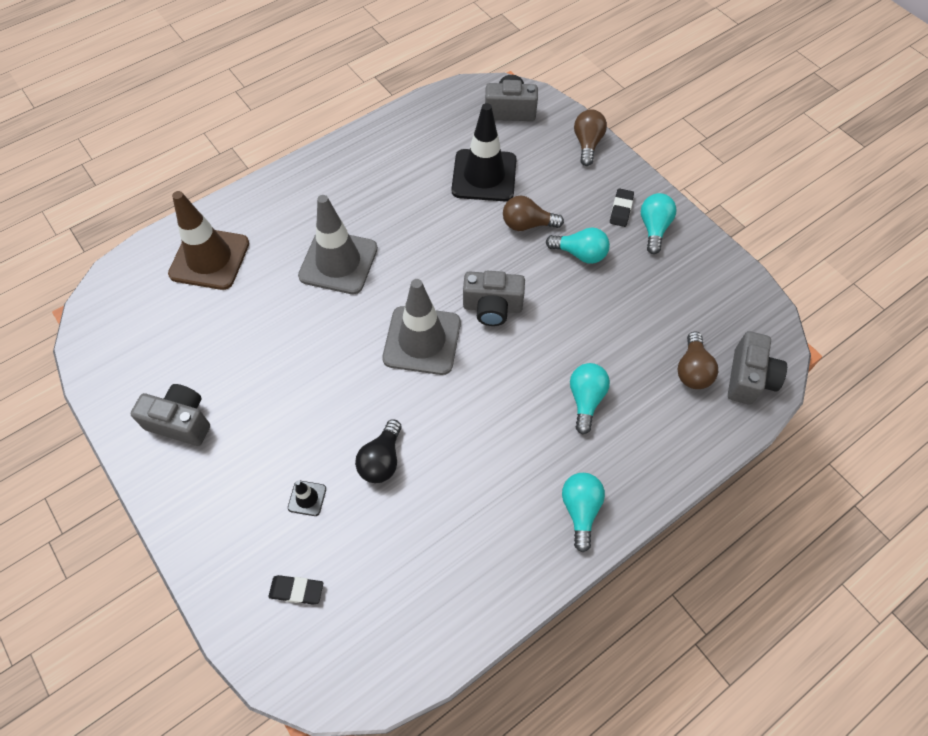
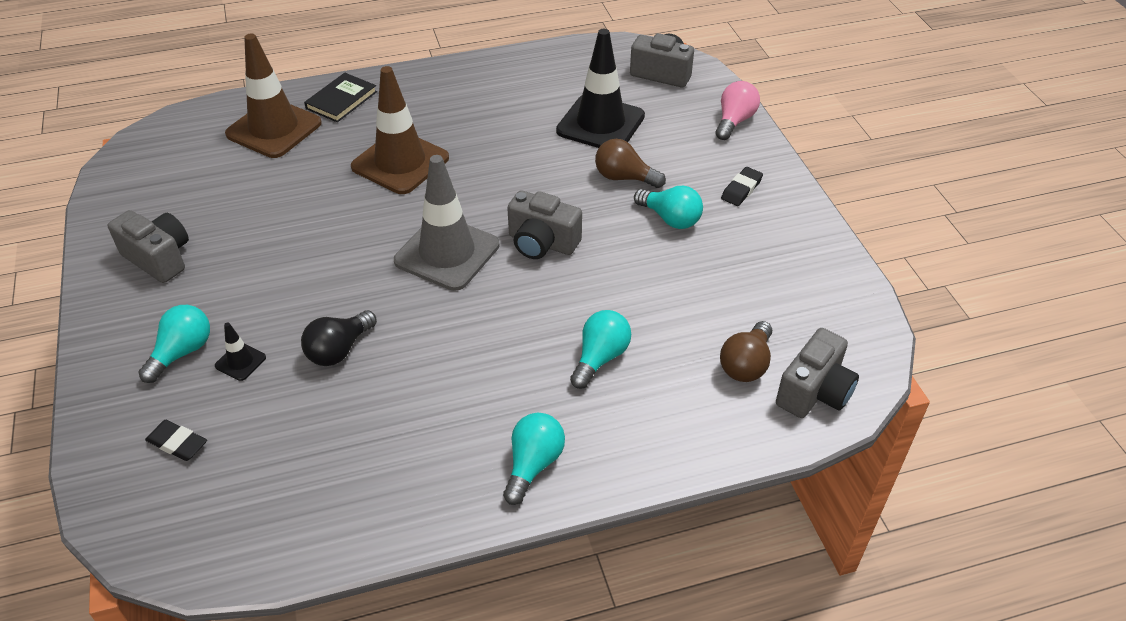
camera: 20 degrees right, 15 degrees down
(254, 211) = (341, 100): none -> black book
(338, 262) = (400, 162): grey traffic cone -> brown traffic cone
(587, 144) = (734, 121): brown light bulb -> pink light bulb
(654, 228) = (771, 216): turquoise light bulb -> turquoise light bulb (182, 352)

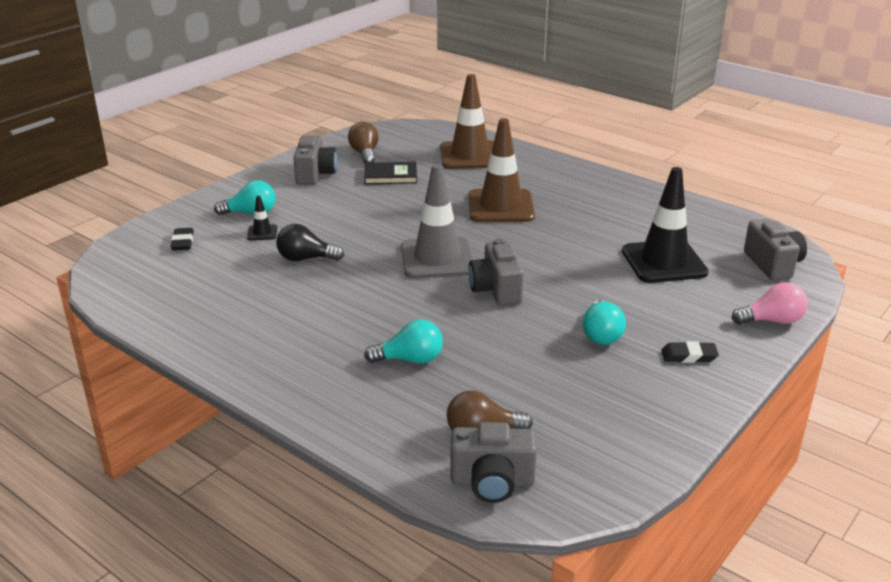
camera: 55 degrees right, 15 degrees down
(341, 100) = (530, 163): black book -> black book (390, 176)
(533, 464) = (280, 370): turquoise light bulb -> none
(624, 178) = (617, 296): brown light bulb -> brown light bulb (365, 154)

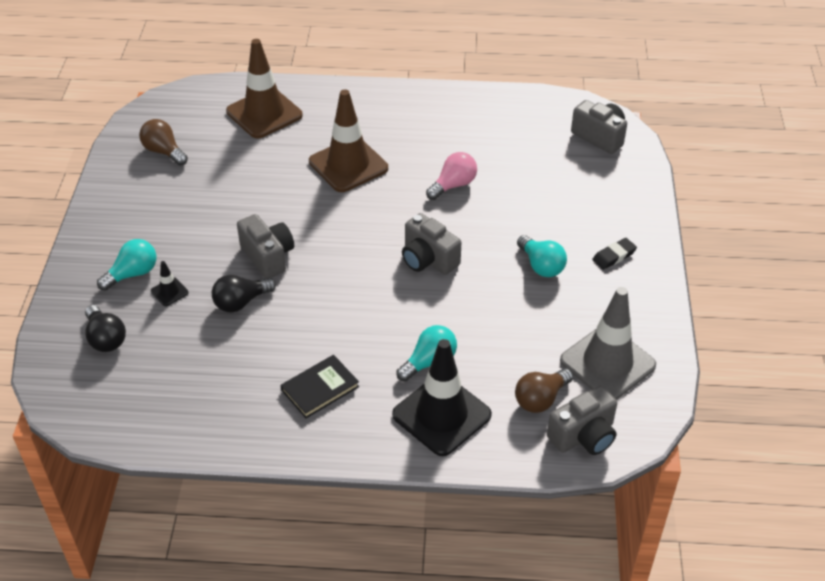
camera: 35 degrees left, 15 degrees up
(182, 242) = (106, 338): black eraser -> black light bulb
(315, 174) = (142, 198): grey camera -> grey camera (268, 256)
(390, 176) = (216, 169): black book -> black book (320, 388)
(437, 258) = (351, 248): grey traffic cone -> grey traffic cone (607, 363)
(664, 262) = (524, 170): black traffic cone -> black traffic cone (441, 415)
(772, 321) = (640, 195): pink light bulb -> pink light bulb (453, 185)

